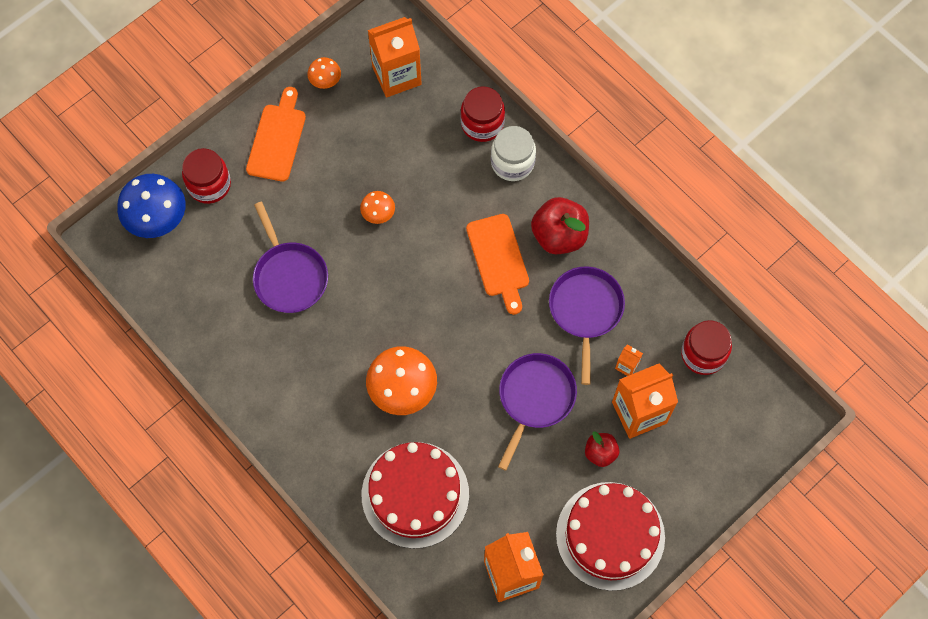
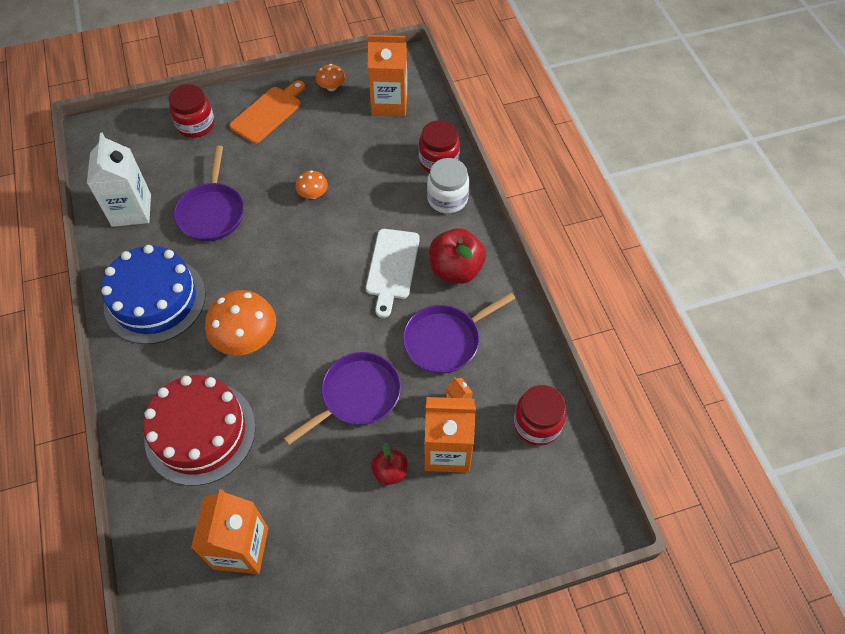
camera: 25 degrees right, 10 degrees down
(157, 218) = (141, 132): blue mushroom -> none
(206, 309) = (131, 210): none -> white carton
(292, 390) = (155, 300): none -> blue cake
(498, 259) = (392, 267): orange cutting board -> white cutting board
(585, 311) = (445, 340): purple pan -> purple pan turned 150 degrees counterclockwise
(610, 535) = (356, 555): red cake -> none

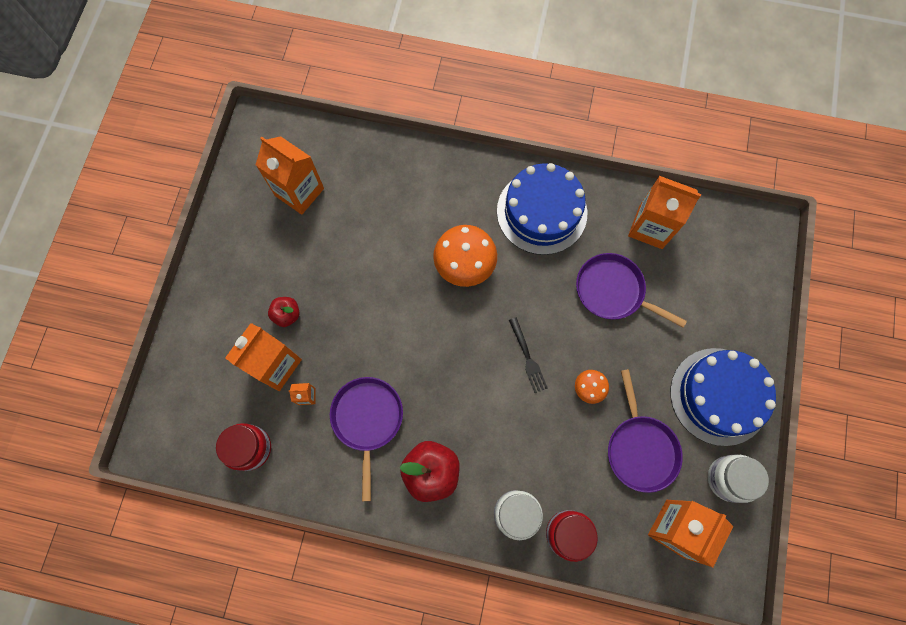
camera: 120 degrees right, 15 degrees up
(131, 210) = (650, 227): white carton -> orange carton
(196, 125) = (734, 320): red jar -> none
(200, 432) = (402, 200): red cake -> none
(268, 113) = (719, 396): orange cutting board -> blue cake
(311, 247) = (527, 357): none -> black fork
(331, 87) = (728, 478): orange mushroom -> white jar
(357, 396) = (362, 323): purple pan -> purple pan (640, 448)
(392, 267) = (466, 416): white cutting board -> none

